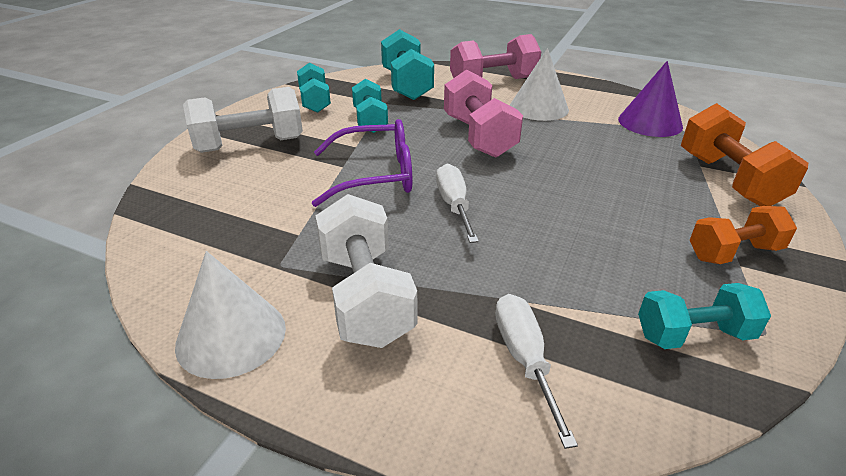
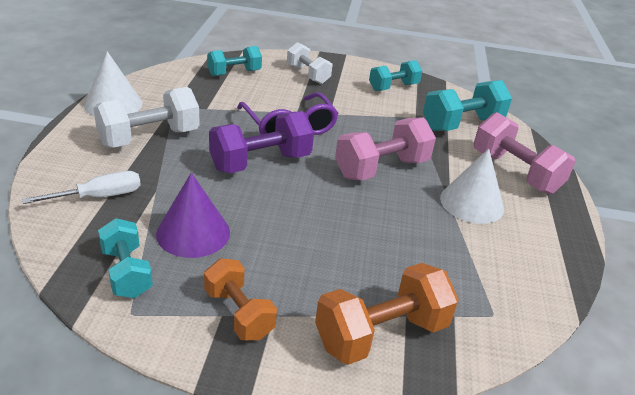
camera: 70 degrees right, 0 degrees up
(250, 145) = (308, 75): white dumbbell -> white dumbbell, size x0.66
(370, 120) = (376, 114): turquoise dumbbell -> turquoise dumbbell (234, 73)
(454, 206) = (260, 162): white screwdriver -> purple dumbbell
(650, 123) = (493, 285): purple cone -> purple cone (193, 233)

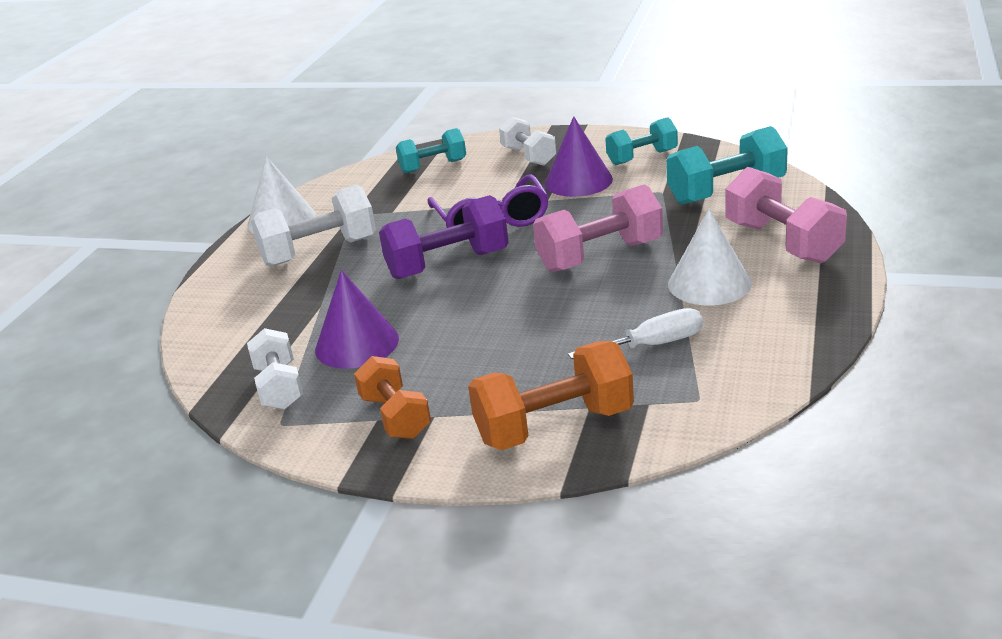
camera: 15 degrees right, 5 degrees down
(99, 197) = (256, 318): white screwdriver -> white screwdriver (652, 345)
(126, 272) = (279, 387): turquoise dumbbell -> white dumbbell
(350, 100) = (578, 181): none -> purple cone

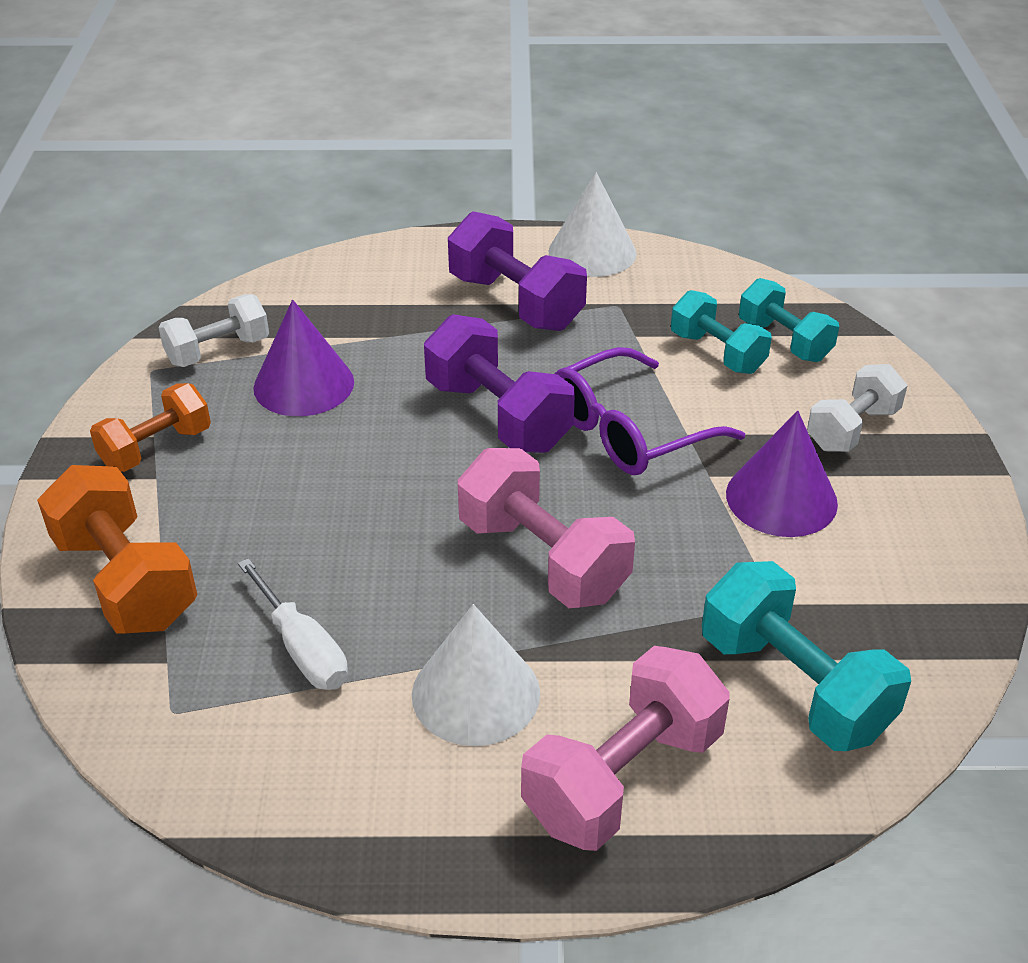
camera: 70 degrees right, 10 degrees up
(319, 252) = (515, 302): white dumbbell -> purple dumbbell
(642, 157) = (895, 560): turquoise dumbbell -> turquoise dumbbell (717, 353)

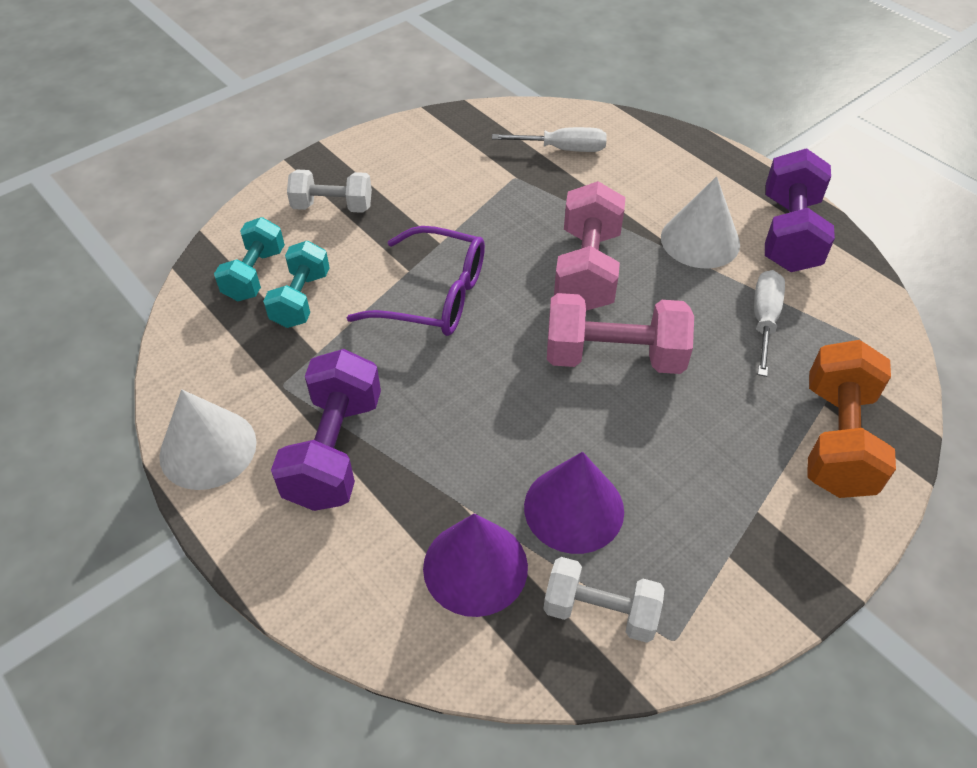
camera: 130 degrees left, 10 degrees up
(156, 448) = (737, 539): orange dumbbell -> none
(498, 416) = (487, 368): purple dumbbell -> purple dumbbell (789, 234)
(623, 777) = (677, 173): pink dumbbell -> pink dumbbell (614, 357)
(781, 498) = (430, 207): purple cone -> purple cone (475, 567)
(794, 686) = (562, 149): turquoise dumbbell -> white screwdriver

